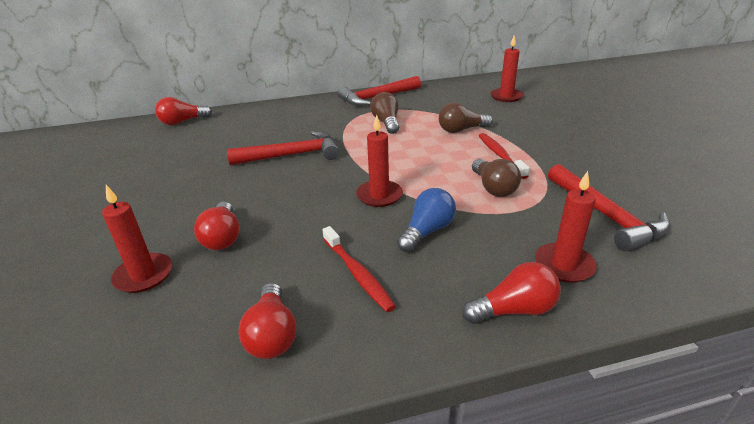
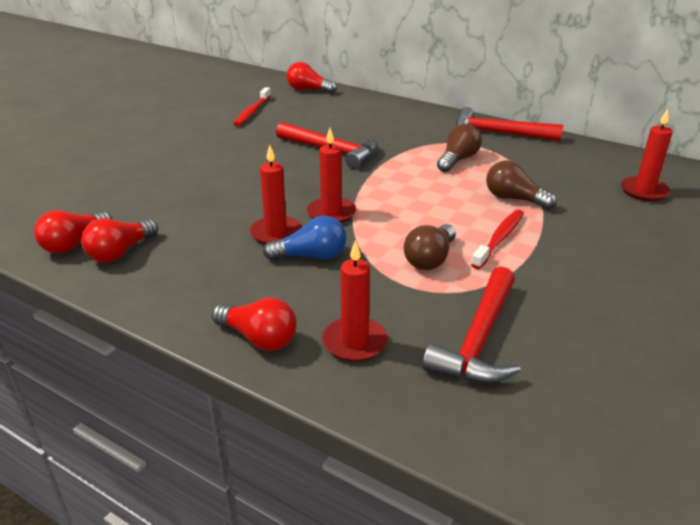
camera: 45 degrees right, 0 degrees up
(144, 275) = (124, 182): red candle -> red candle (276, 233)
(222, 237) = (192, 184): red light bulb -> red light bulb (74, 244)
(357, 274) = (218, 252): red toothbrush -> red toothbrush (252, 112)

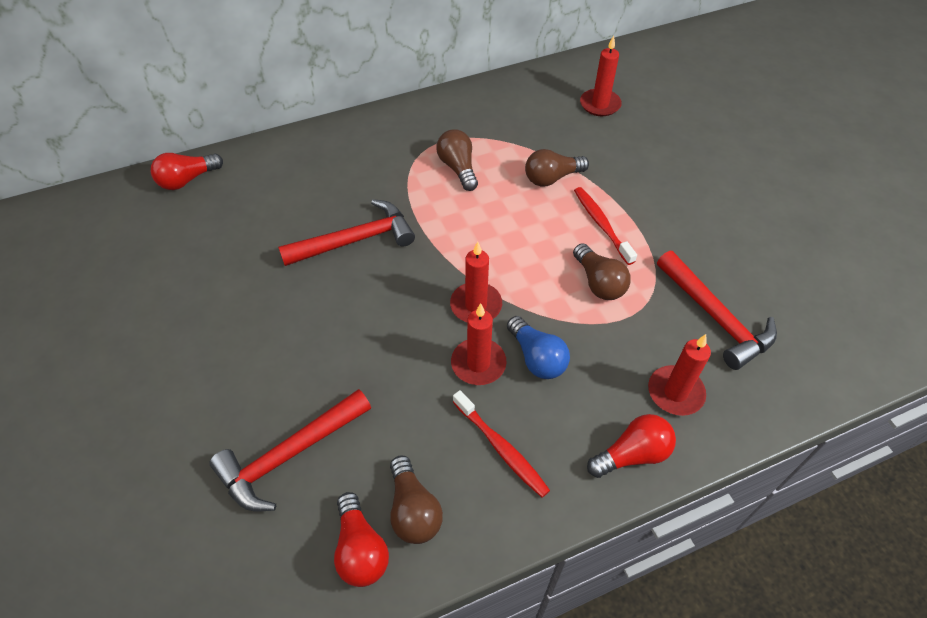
camera: 55 degrees left, 20 degrees up
(120, 252) = (413, 510): red light bulb -> brown light bulb
(252, 112) = (190, 254): red toothbrush -> red toothbrush (501, 448)
(311, 256) = (537, 357): blue light bulb -> blue light bulb turned 120 degrees clockwise
(498, 133) = (435, 113): red hammer -> red hammer (289, 455)

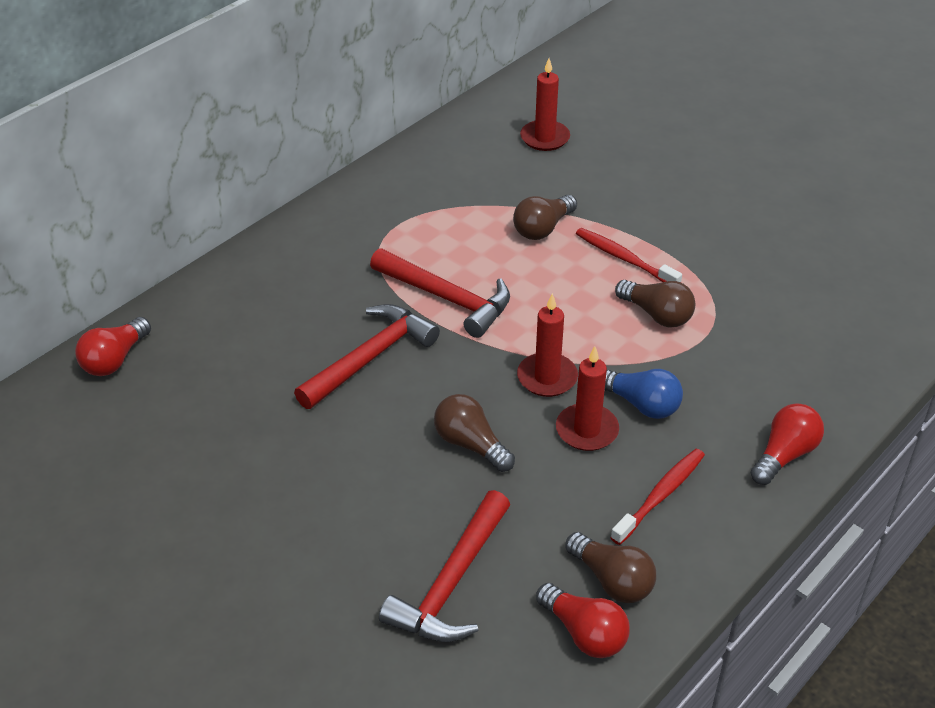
camera: 25 degrees left, 10 degrees down
(458, 168) = (433, 249): brown light bulb -> brown light bulb (470, 444)
(501, 448) = (660, 496): red toothbrush -> red toothbrush turned 75 degrees counterclockwise
(675, 392) = (790, 388): red candle -> none
(715, 317) = (787, 309): red hammer -> red hammer (447, 298)

